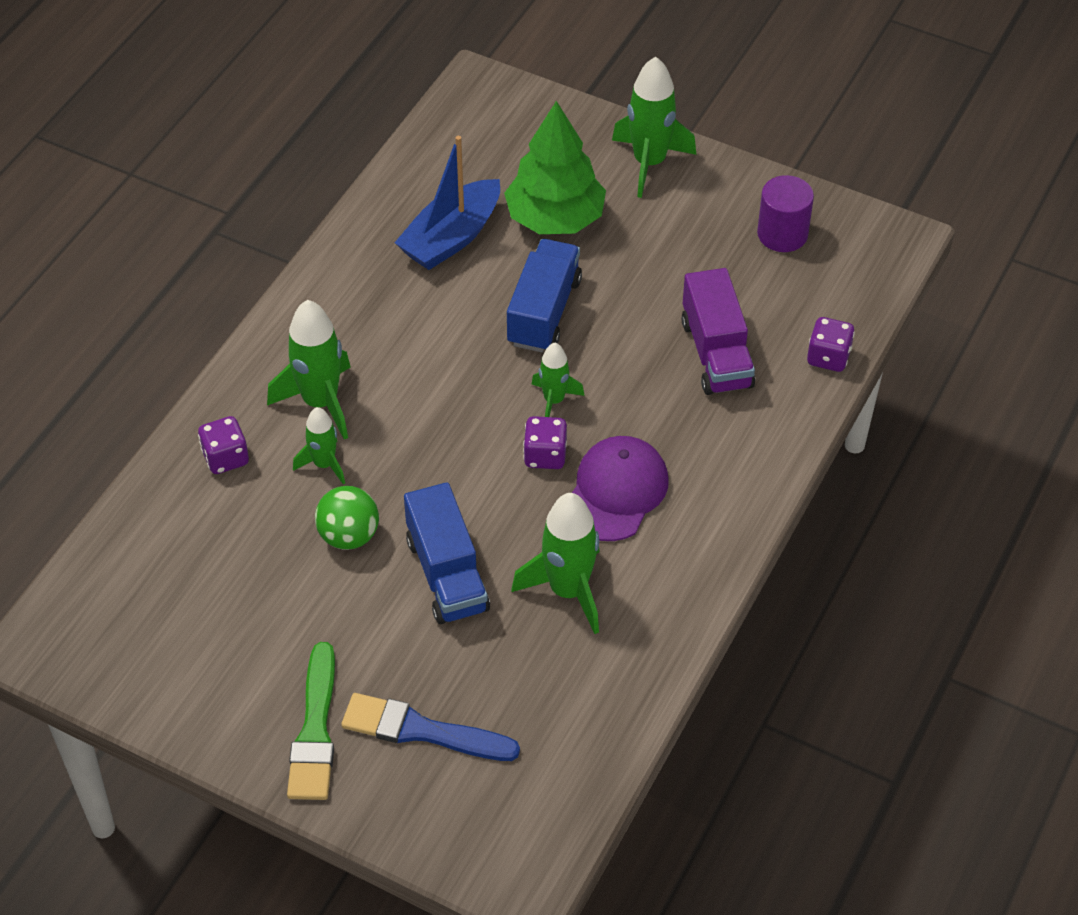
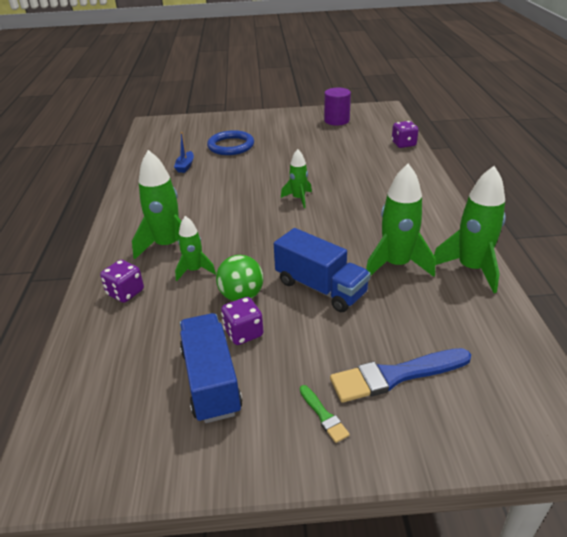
camera: 30 degrees left, 15 degrees down
(315, 731) = (323, 415): green brush -> green brush, size x0.48
(451, 237) = (185, 166): blue boat -> blue boat, size x0.48
(544, 312) = (258, 173): blue truck -> blue truck (211, 381)
(545, 455) = (318, 219): purple dice -> purple dice (243, 333)
(555, 218) = (231, 146): green tree -> blue ring
(616, 491) = (370, 217): purple cap -> none
(649, 163) = (256, 120): green rocket -> green rocket (471, 269)
(716, 353) = (355, 159): purple truck -> none

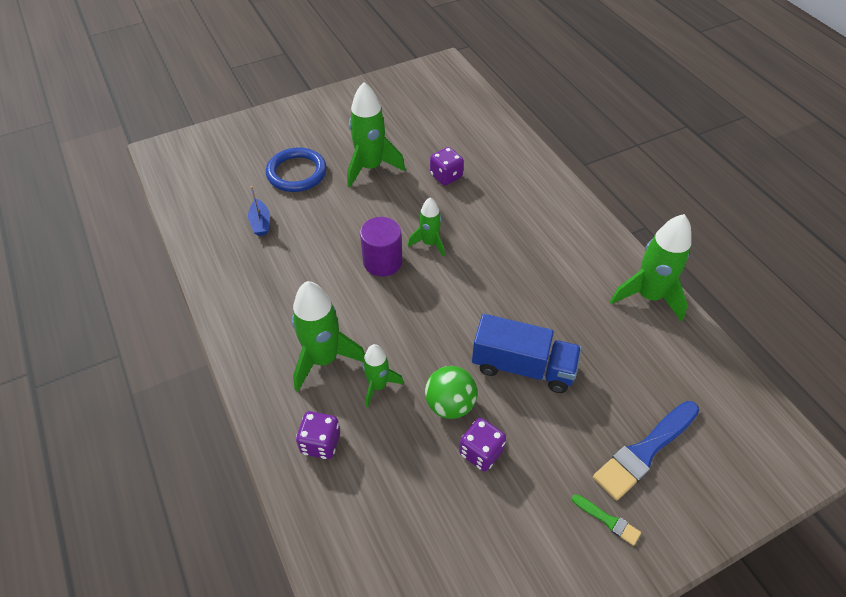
camera: 25 degrees left, 15 degrees up
(211, 381) = (485, 522): blue truck -> none
(336, 120) = (401, 99): purple cylinder -> purple cylinder (382, 262)
(396, 265) = (579, 312): green rocket -> green rocket (370, 167)
(403, 144) = (497, 125): purple dice -> purple dice (446, 176)

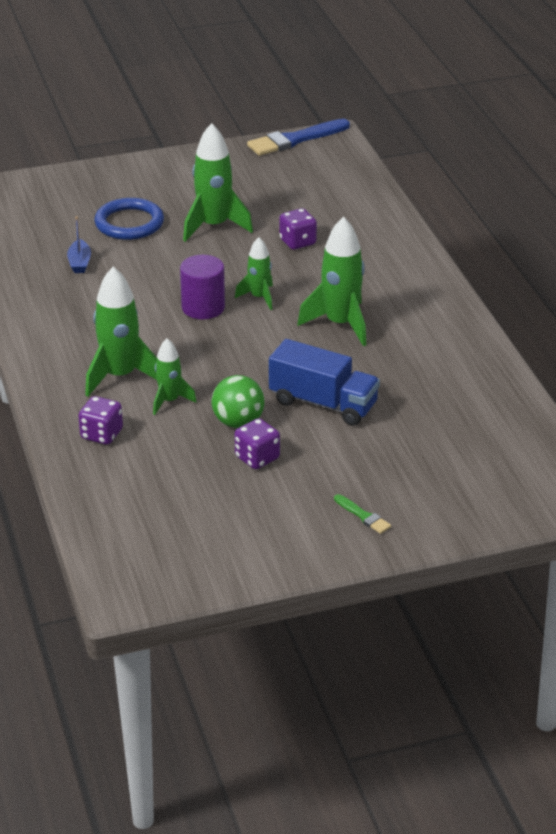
camera: 10 degrees right, 15 degrees down
(645, 451) = (422, 476): blue brush -> blue brush (295, 140)
(648, 296) = (483, 364): green rocket -> green rocket (340, 324)

